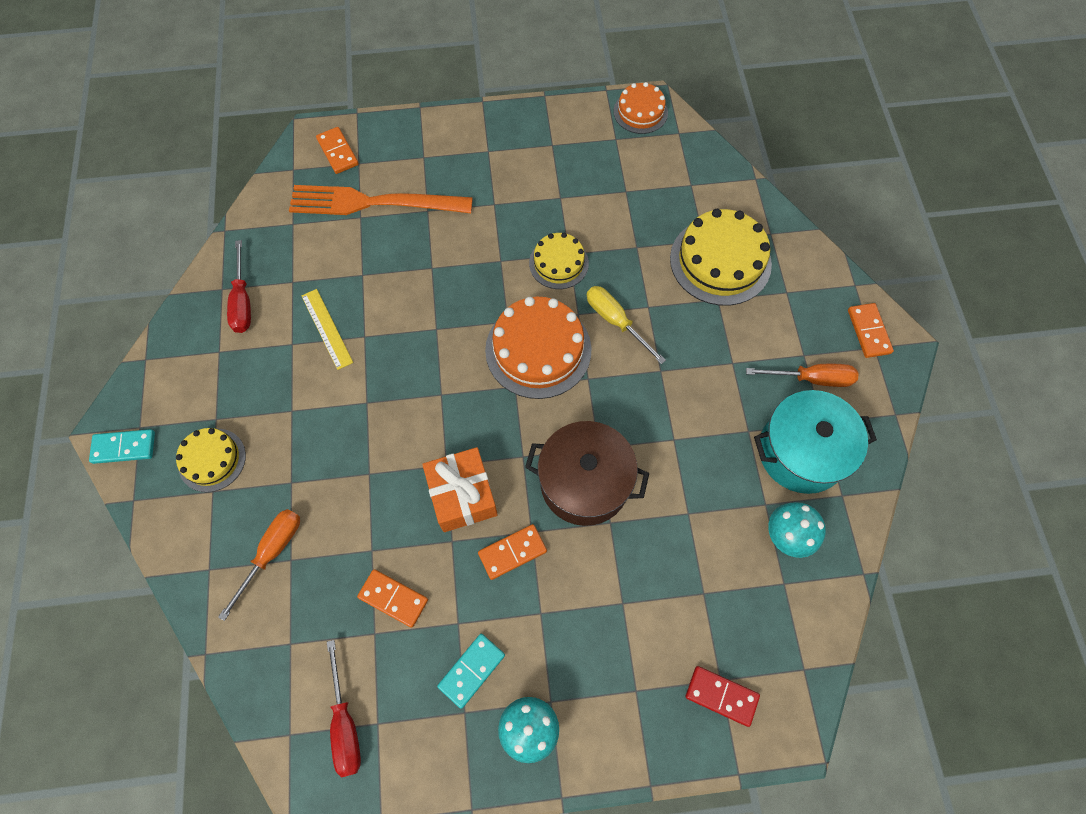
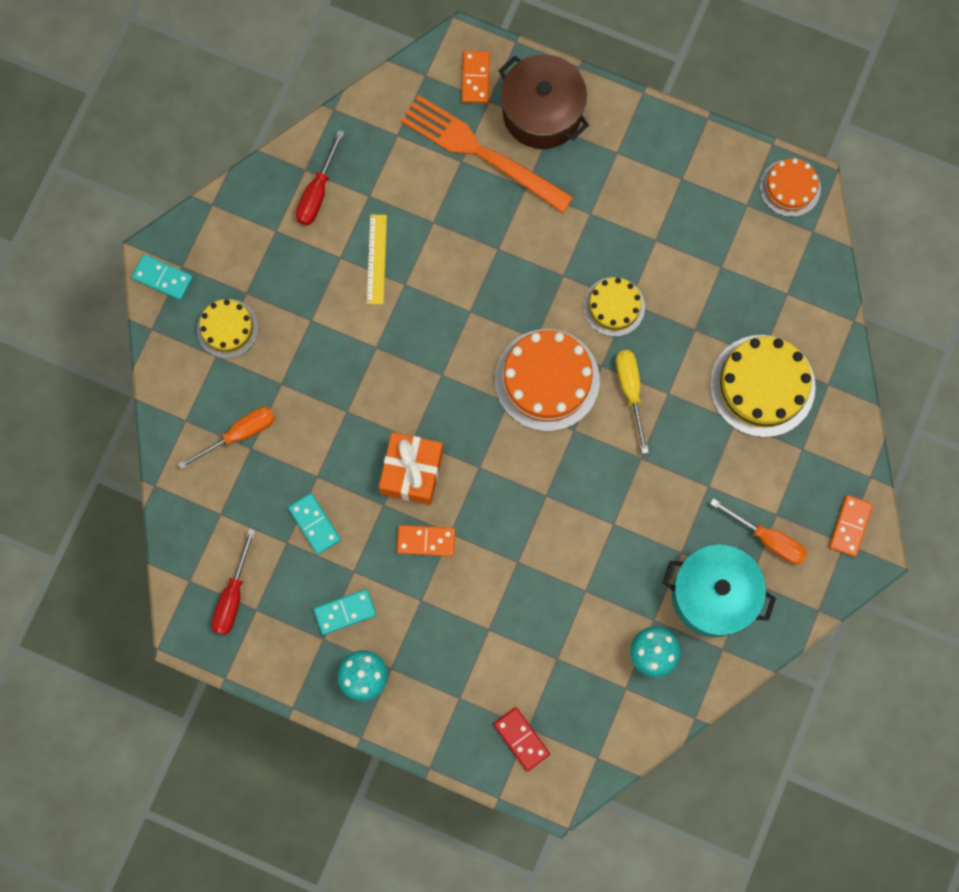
camera: 30 degrees right, 10 degrees up
(393, 598) = (314, 524): orange domino -> turquoise domino
(584, 482) = (517, 518): brown pot -> brown pot (542, 113)

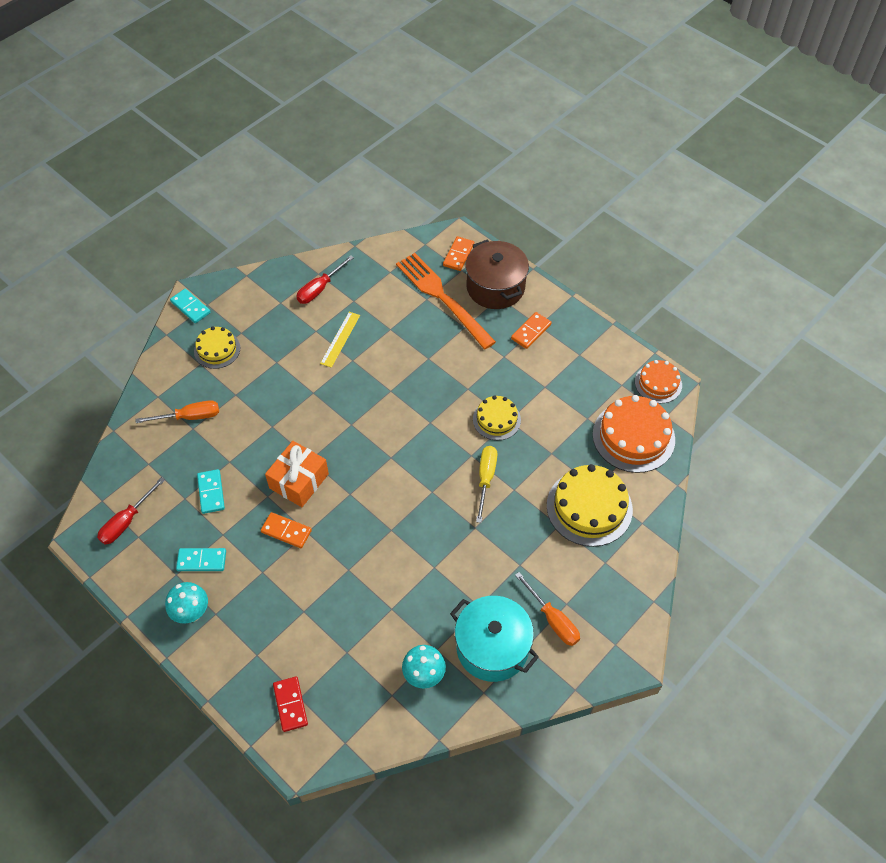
camera: 20 degrees right, 20 degrees down
(547, 380) = (426, 452): orange cake -> orange cake (633, 436)
(850, 526) = (624, 632): orange domino -> orange domino (531, 331)

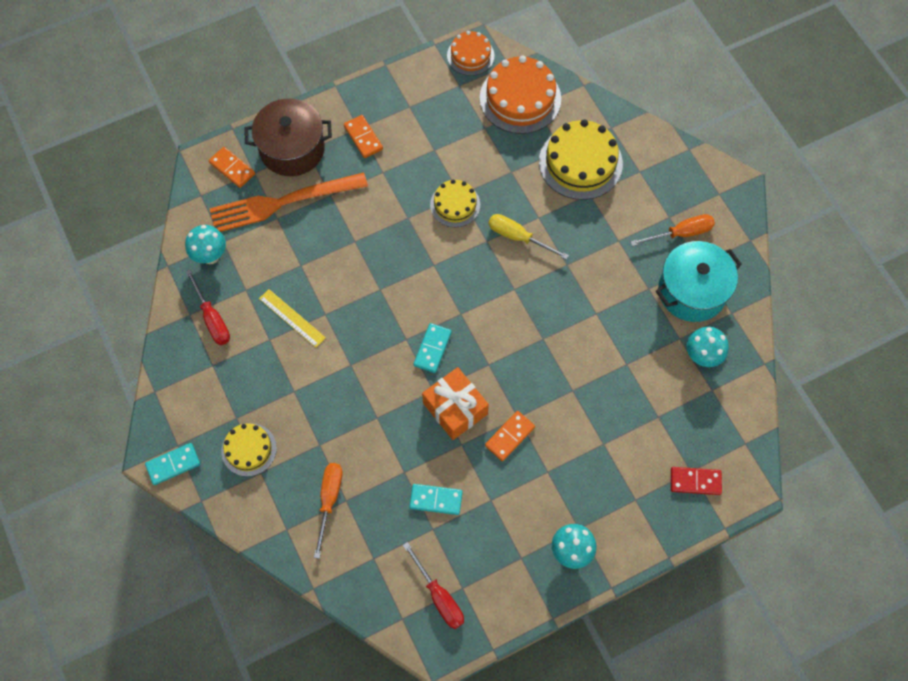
camera: 70 degrees left, 10 degrees up
(202, 560) = (514, 528): turquoise domino -> turquoise domino (432, 349)
(374, 269) = (210, 256): none -> turquoise mushroom

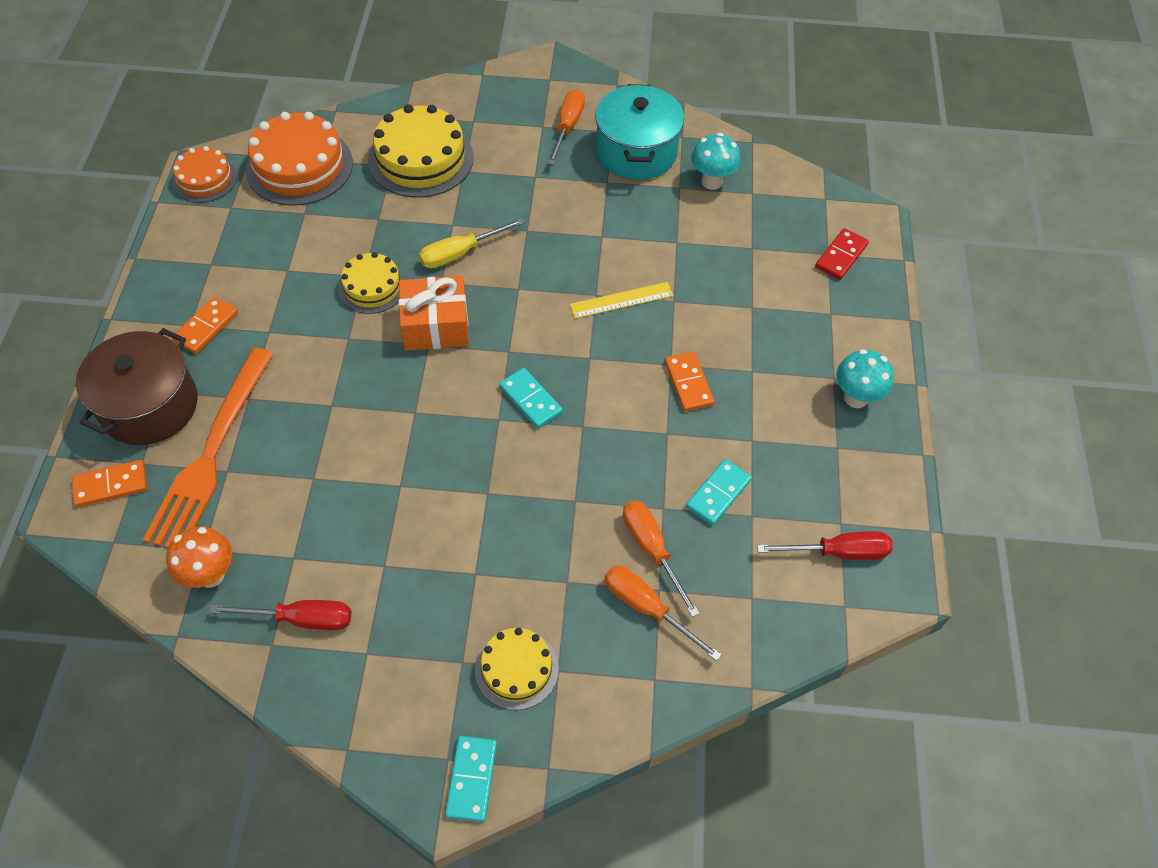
camera: 60 degrees left, 10 degrees down
(210, 256) = (210, 575): turquoise mushroom -> orange mushroom
(292, 318) = (376, 524): yellow ruler -> yellow ruler (621, 300)
(363, 138) = (206, 327): orange domino -> orange domino turned 60 degrees counterclockwise
(370, 481) = (652, 550): none -> orange screwdriver
(455, 408) = (619, 416): orange gift -> orange gift (436, 326)

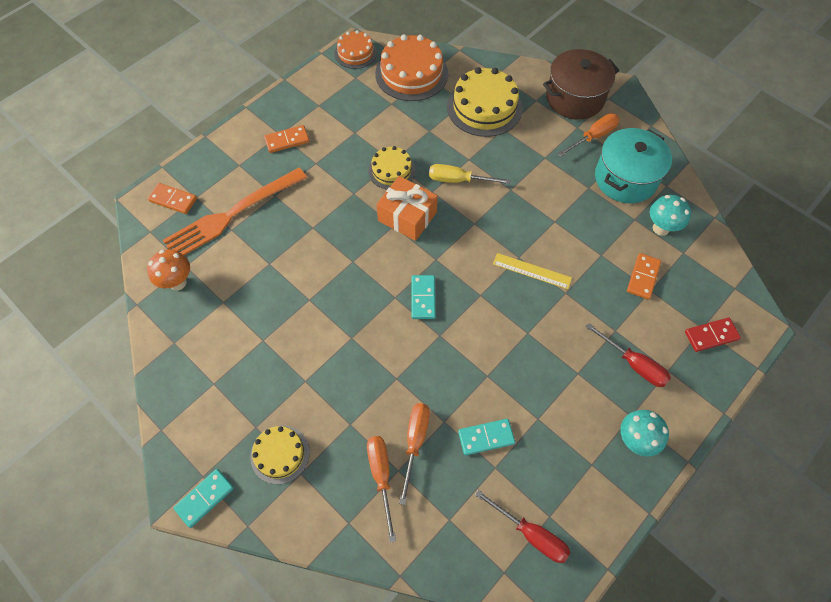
camera: 40 degrees right, 5 degrees up
(149, 406) = (225, 168): brown pot -> brown pot (574, 98)
(300, 619) = (198, 339): red screwdriver -> red screwdriver (633, 364)
(688, 383) = (529, 353): orange domino -> orange domino (643, 277)

